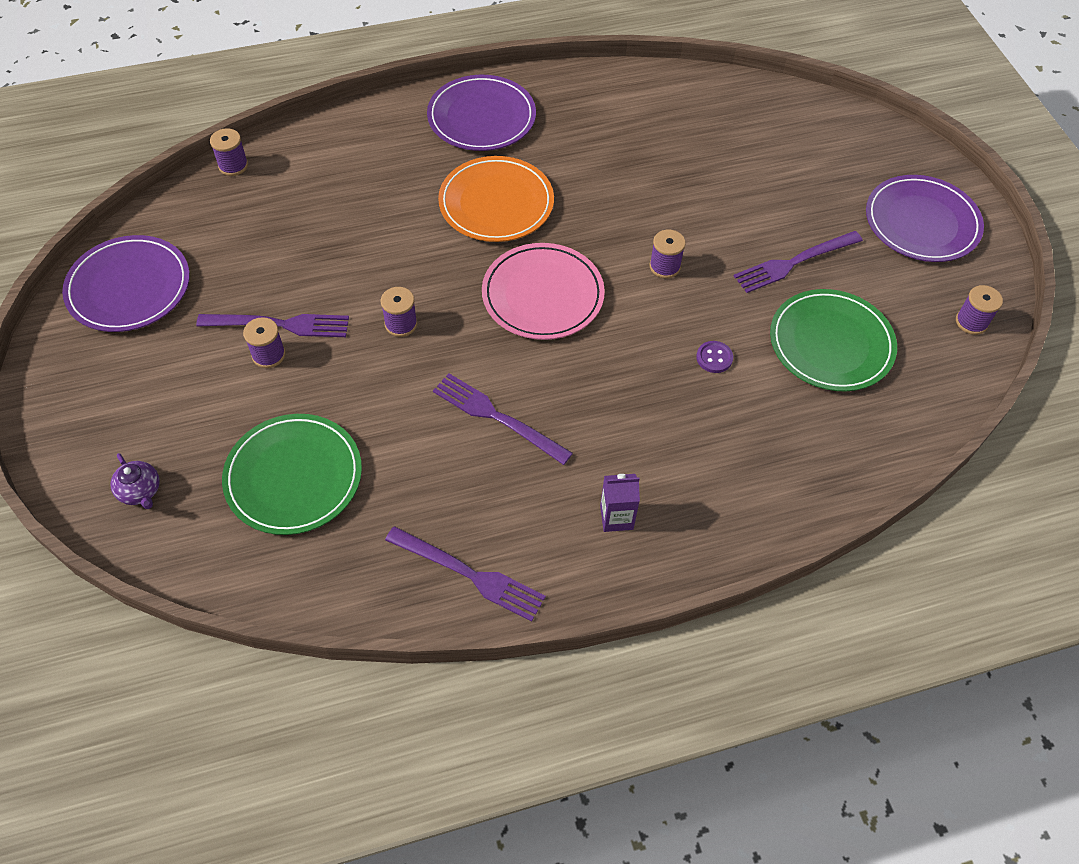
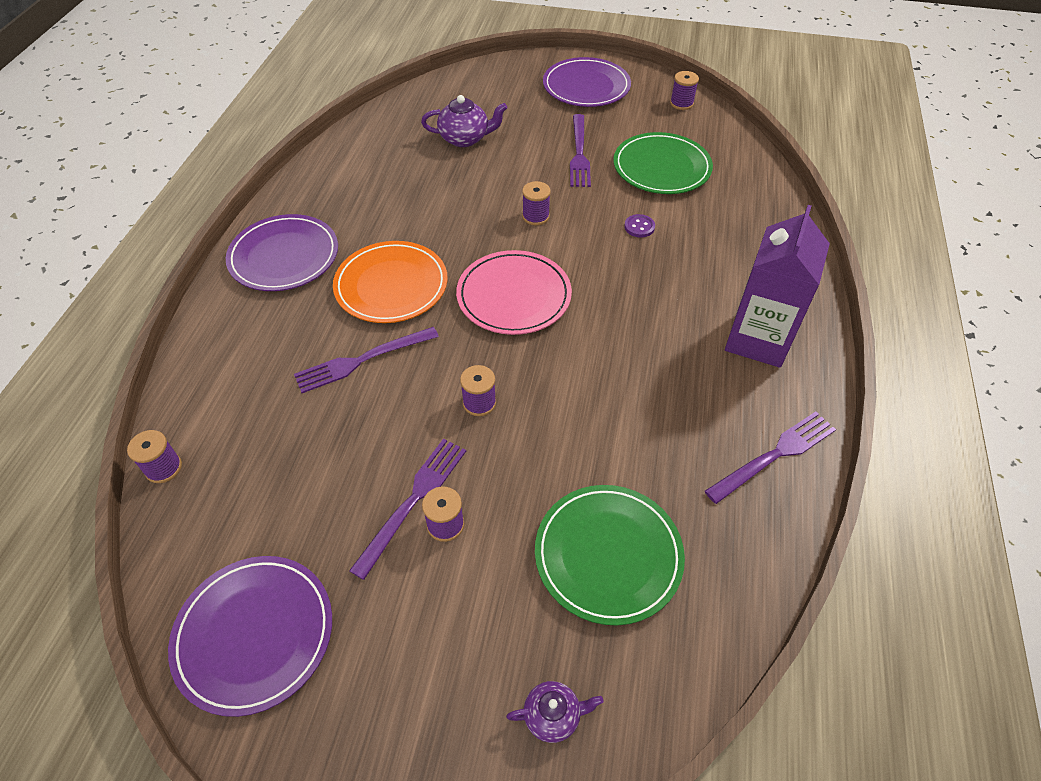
camera: 60 degrees left, 5 degrees down
(497, 417) = (623, 374): purple fork -> purple fork (362, 360)
(616, 517) = (758, 339): purple carton -> purple carton, size x2.17
(739, 162) = (465, 138): none -> purple teapot

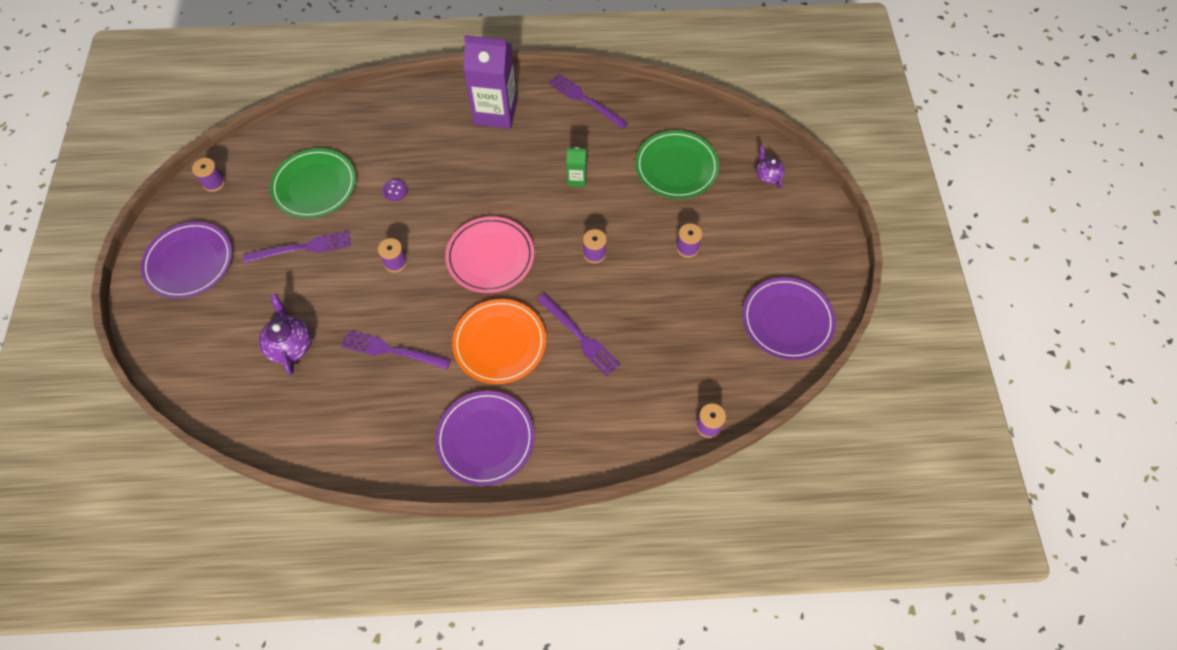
camera: 105 degrees left, 10 degrees up
(413, 501) = (678, 269): purple fork -> purple fork (392, 350)
(615, 410) = (577, 179): none -> green carton

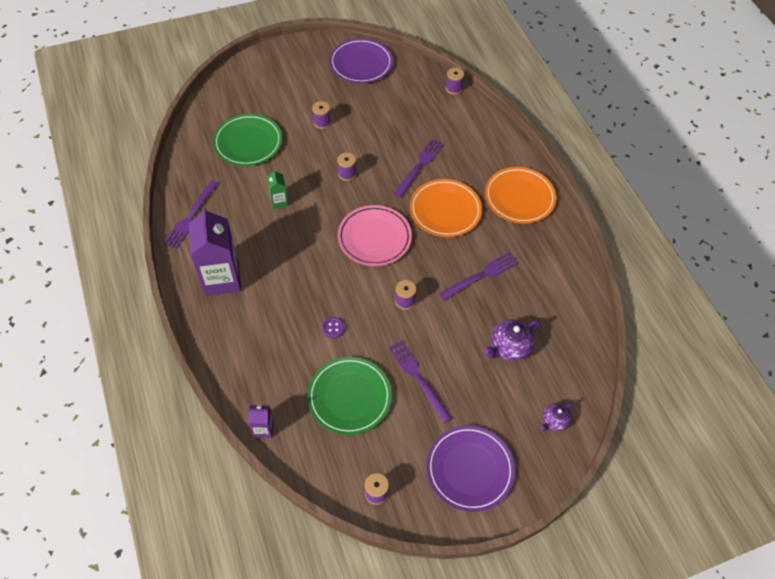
camera: 110 degrees left, 5 degrees down
(320, 115) = (263, 428): none -> purple carton
(392, 350) = (481, 275): purple fork -> purple fork turned 120 degrees counterclockwise
(485, 439) = (519, 197): purple plate -> orange plate
(768, 175) = (240, 89): purple teapot -> purple teapot (554, 421)

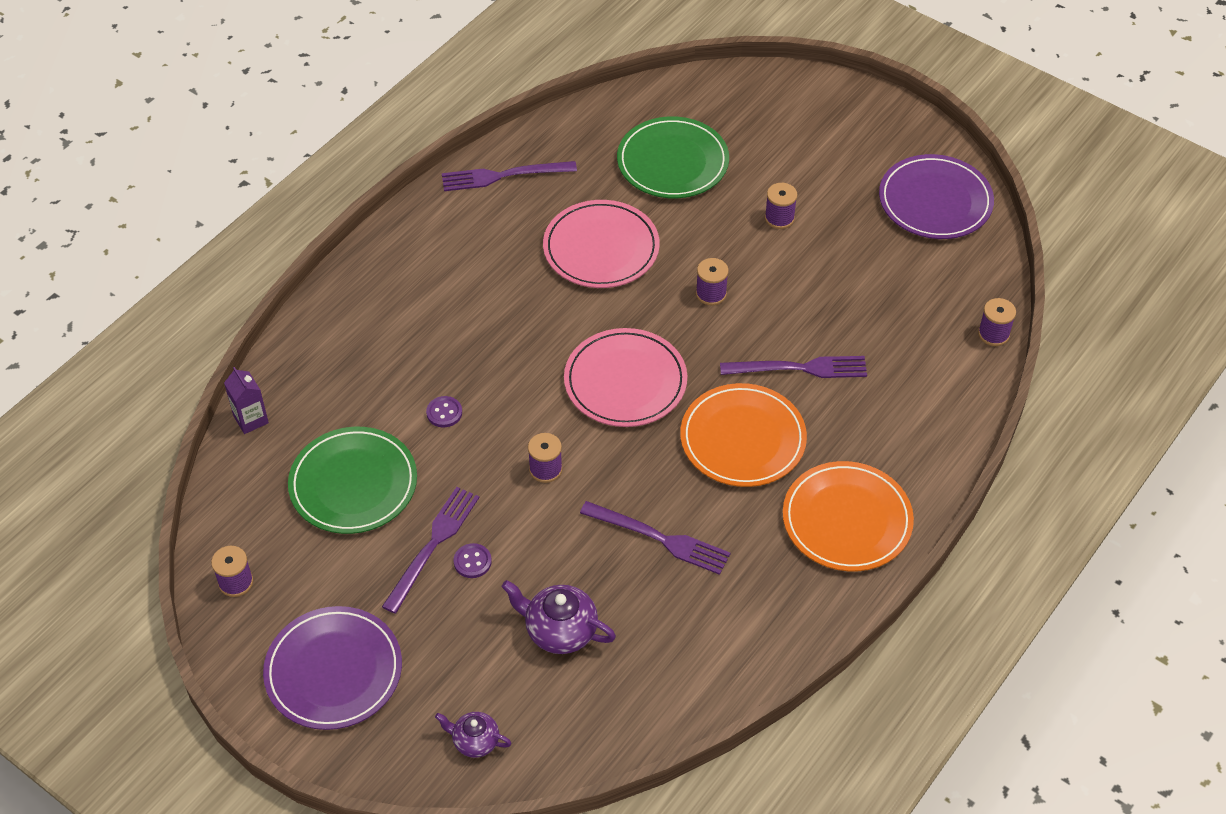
camera: 60 degrees right, 5 degrees down
(221, 279) = (433, 259): purple carton -> none
(279, 201) = (601, 248): green carton -> pink plate
(441, 365) = (472, 562): none -> purple button

